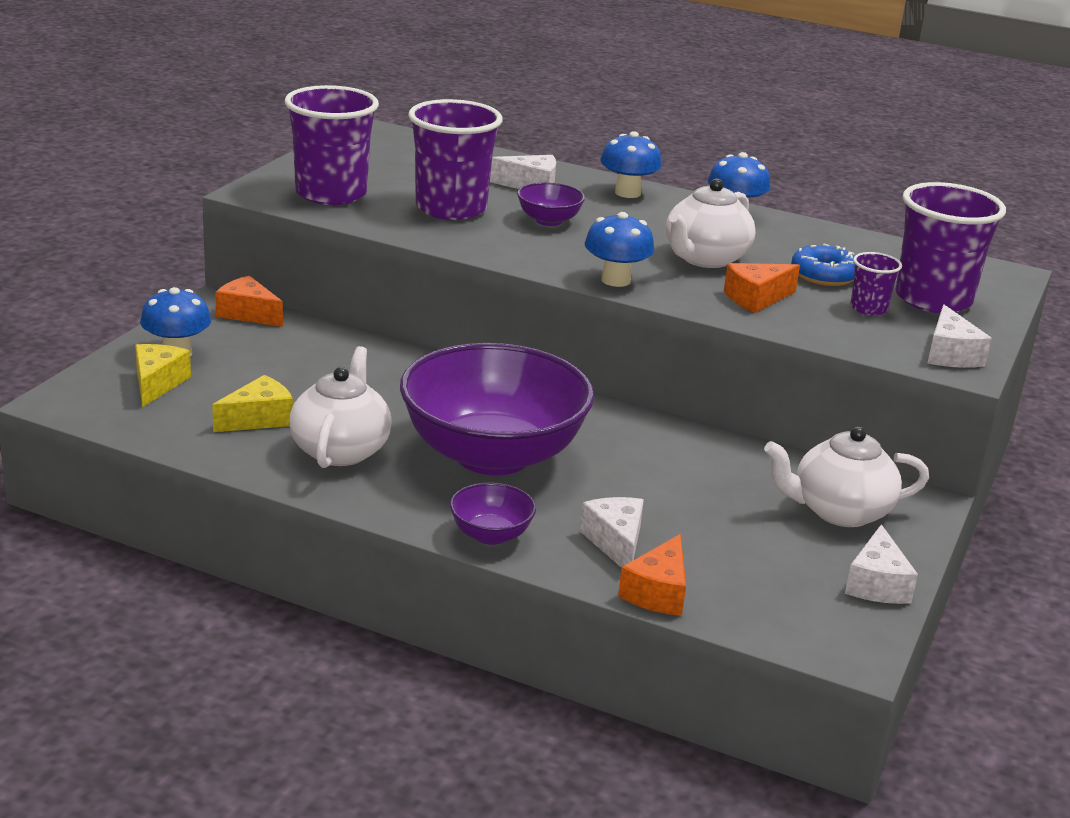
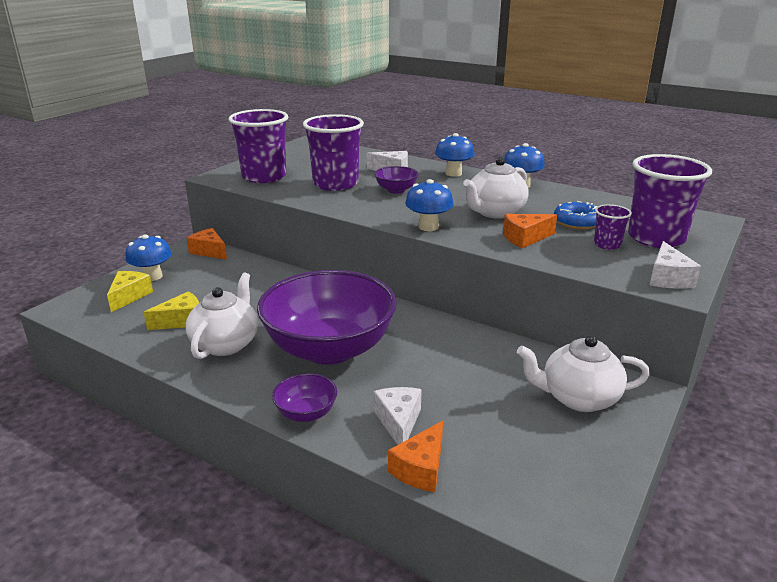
camera: 10 degrees right, 0 degrees up
(877, 584) = (603, 465): white cheese -> none

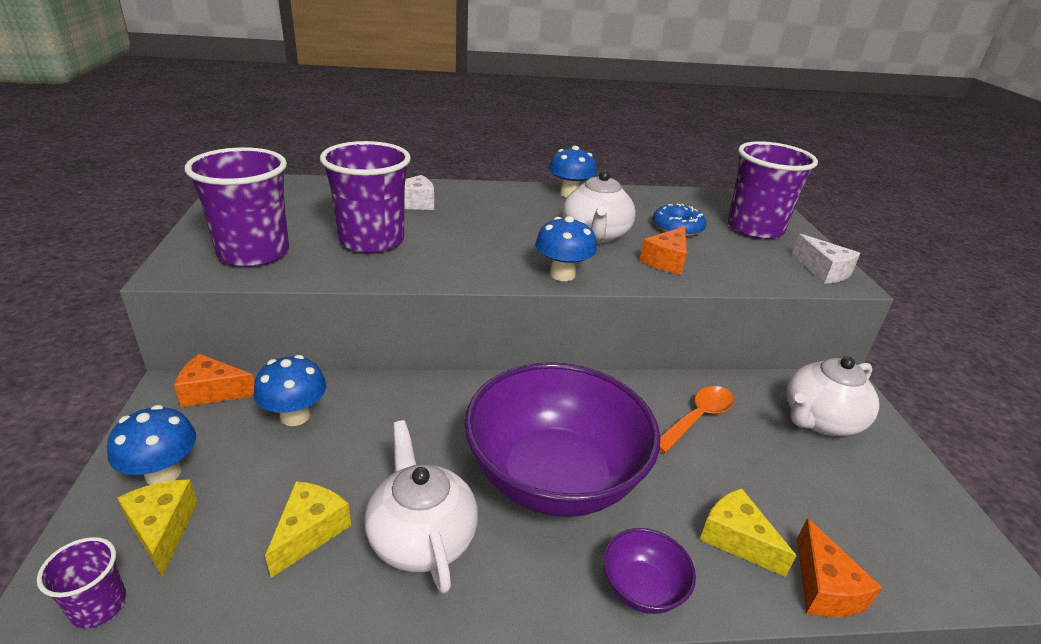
camera: 40 degrees left, 5 degrees up
(396, 190) = (457, 232): purple bowl -> none
(398, 422) = (736, 539): white cheese -> yellow cheese
(453, 173) = (485, 193): blue mushroom -> blue mushroom (295, 416)
(473, 359) = (697, 418): none -> orange spoon
(607, 245) = (734, 247): purple cup -> purple cup (99, 606)

